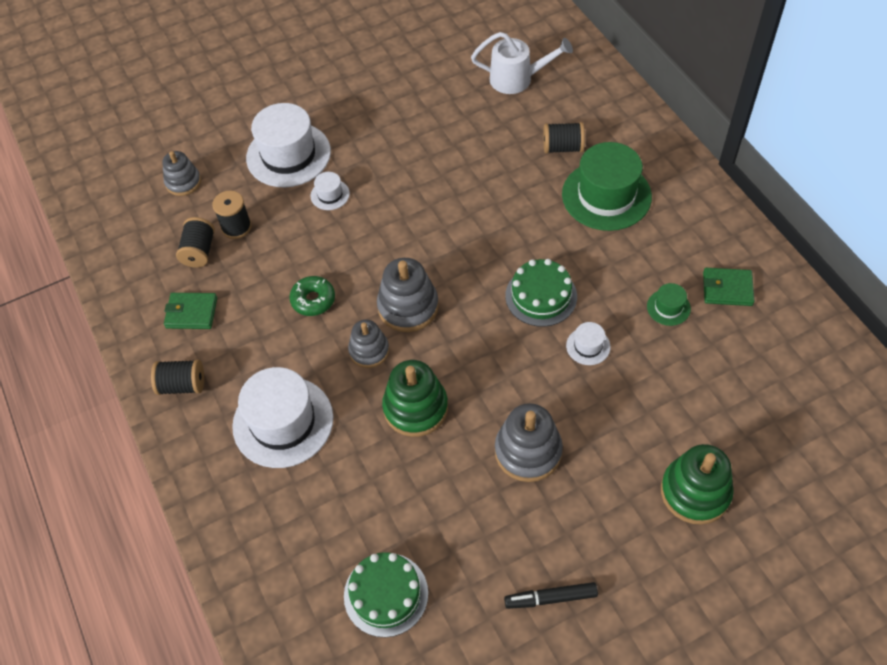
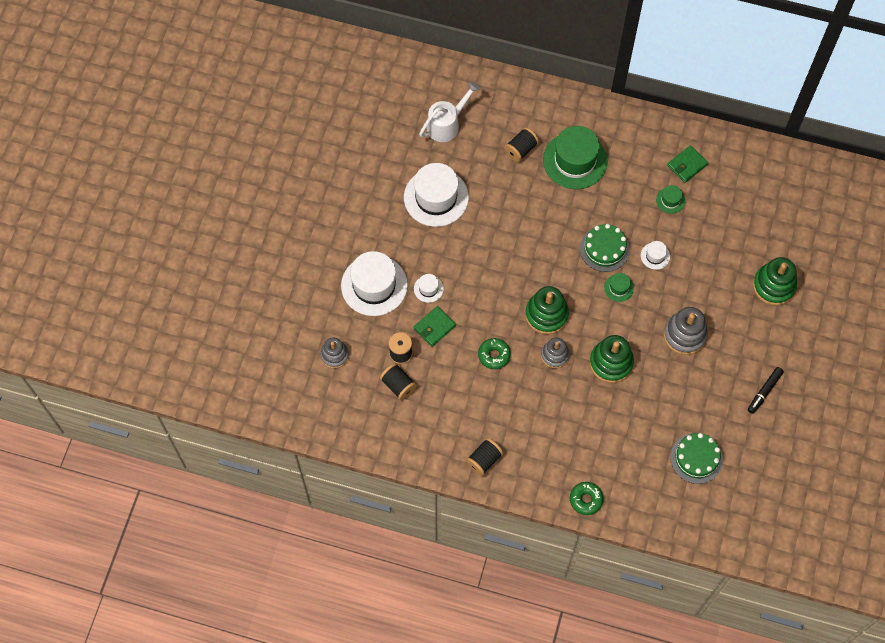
camera: 50 degrees left, 10 degrees up
(191, 313) = (439, 421): green wallet -> green wallet (434, 327)
(222, 519) = (586, 499): none -> green donut
(283, 422) = (557, 429): white hat -> white hat (436, 197)
(408, 307) = (546, 314): grey stacking toy -> green stacking toy
(511, 344) = (619, 288): none -> green hat

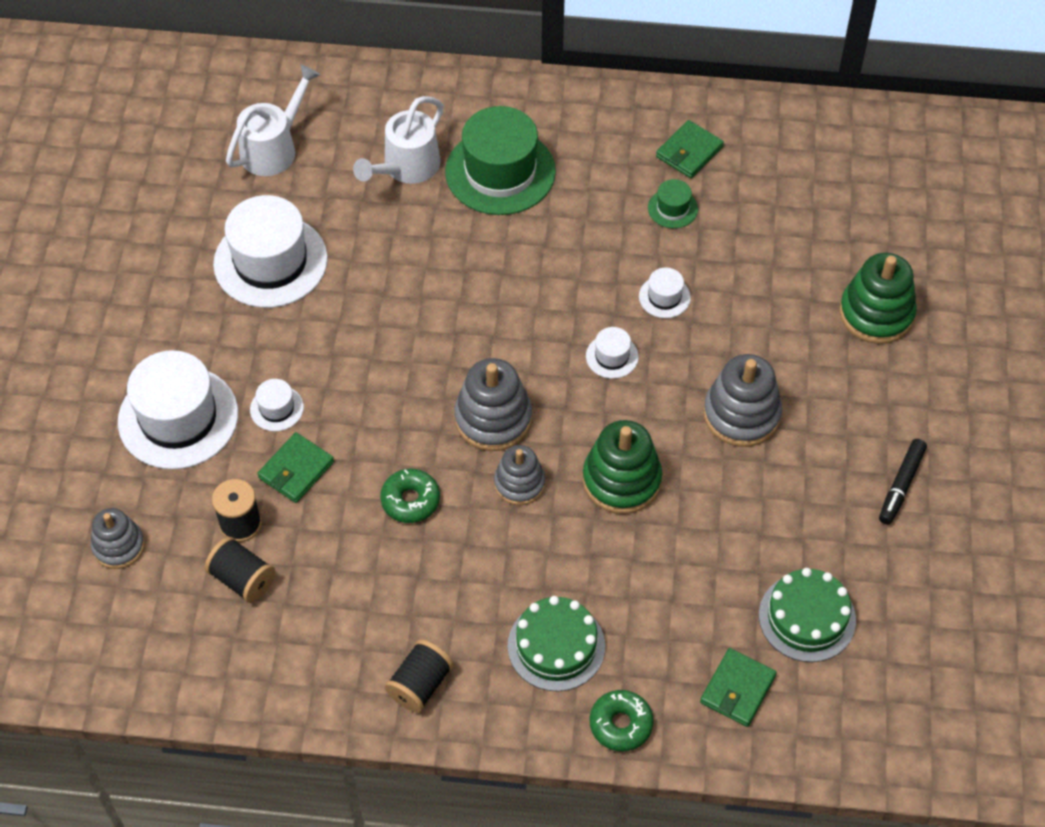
camera: 10 degrees left, 10 degrees down
(521, 149) = (406, 168): black spool -> white watering can
(546, 314) = (493, 418): green stacking toy -> grey stacking toy
(604, 249) = (575, 299): green cake -> green cake (556, 646)
(619, 288) = (612, 356): green hat -> white hat
(651, 491) = (737, 689): none -> green wallet

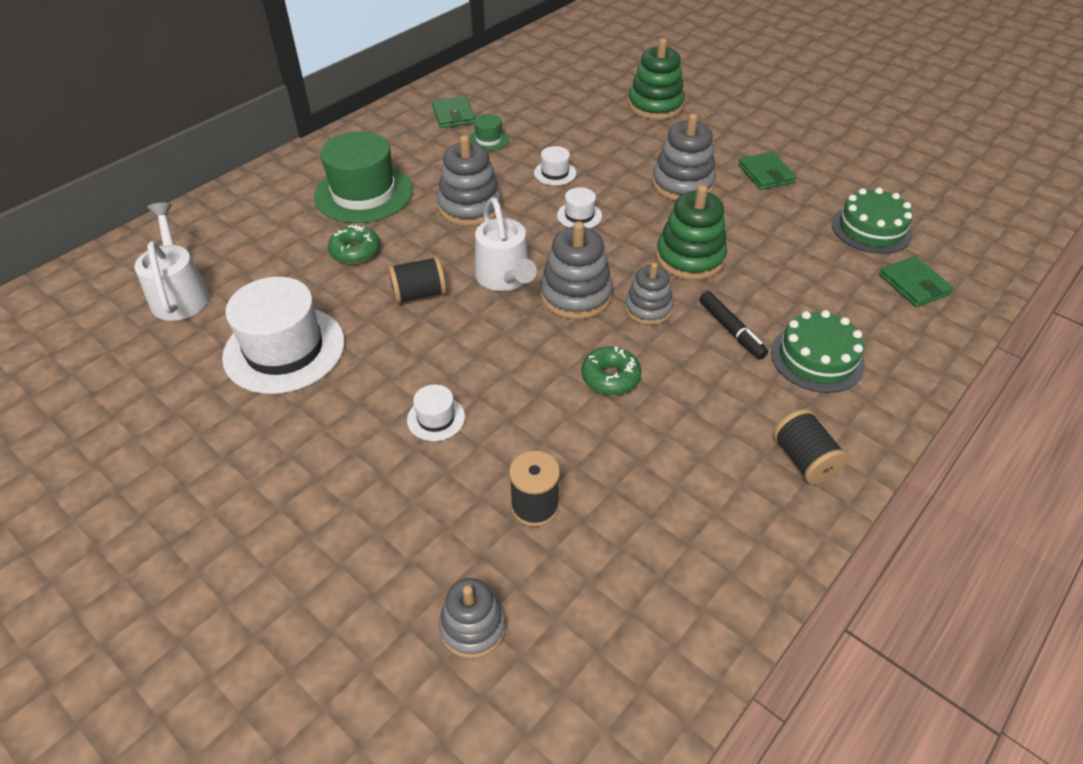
camera: 55 degrees left, 10 degrees down
(178, 418) = (372, 496): white hat -> none
(242, 579) = (598, 536): black spool -> black spool (419, 294)
(296, 470) = (513, 436): green wallet -> green wallet (766, 174)
(406, 168) = (299, 234): white watering can -> white watering can (505, 279)
(550, 263) = (470, 207): none -> grey stacking toy
(621, 724) = (913, 356): green donut -> green donut (355, 251)
(901, 485) = (793, 150): black marker -> black marker (731, 330)

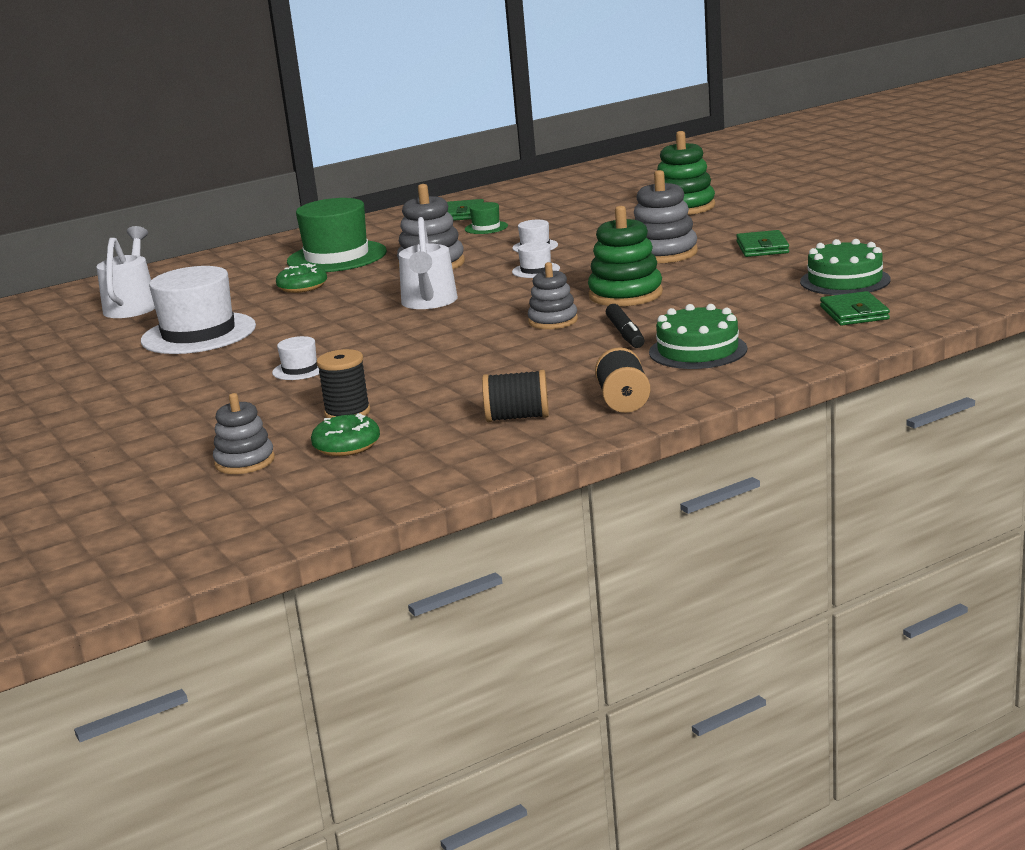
camera: 20 degrees right, 25 degrees down
(419, 294) = (341, 309): black spool -> black spool (517, 417)
(575, 295) = (488, 312): grey stacking toy -> none
(610, 377) = (479, 355): green donut -> green donut (347, 446)

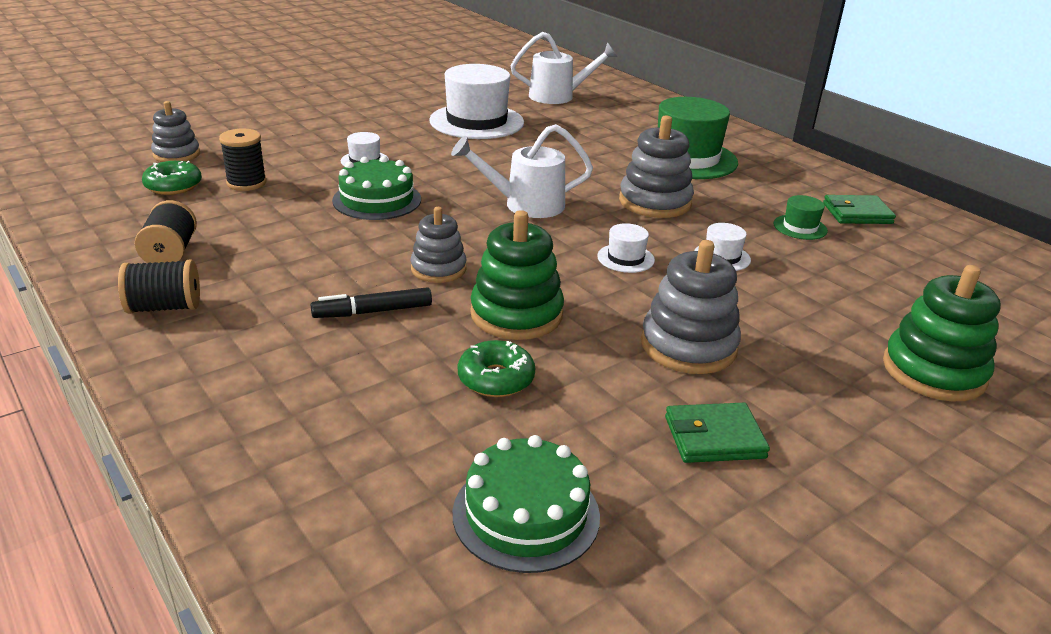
camera: 80 degrees right, 10 degrees up
(302, 287) = (592, 150): green donut -> green donut (496, 379)
(698, 350) = (286, 358): green cake -> green cake (377, 200)
(854, 313) = (362, 508): green wallet -> none

